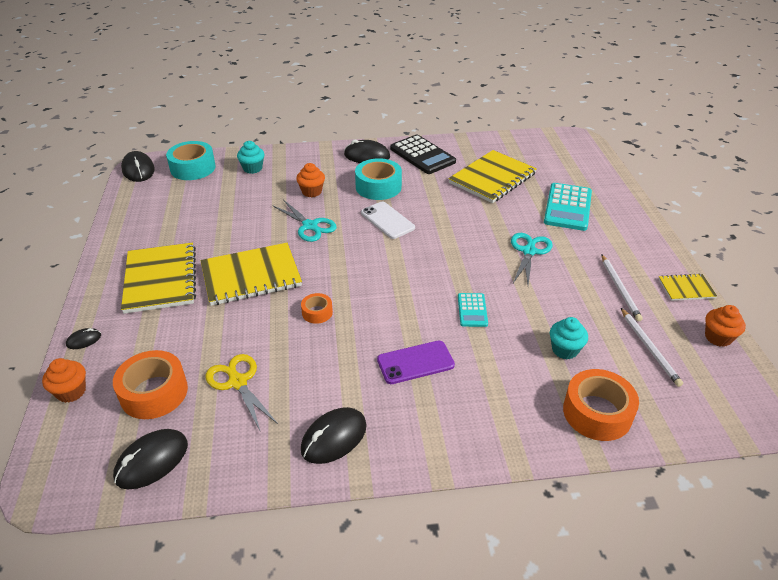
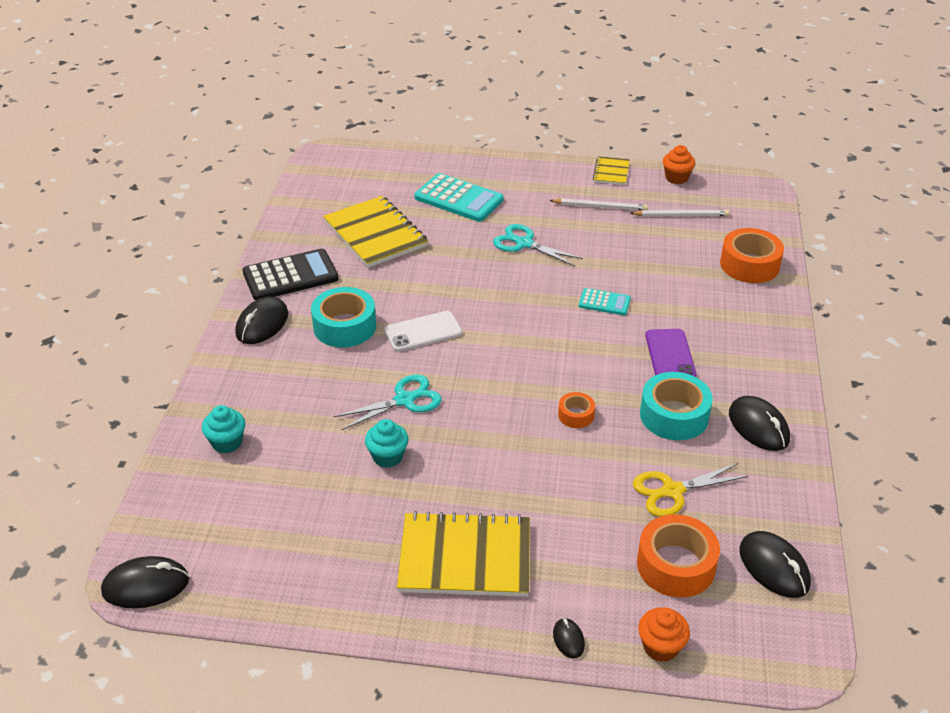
camera: 75 degrees left, 0 degrees up
(193, 168) = (183, 513): turquoise tape -> turquoise tape (674, 415)
(251, 276) = (489, 465): yellow notebook -> none
(312, 192) = (324, 388): orange cupcake -> none
(565, 350) = (673, 261): turquoise cupcake -> turquoise cupcake (387, 457)

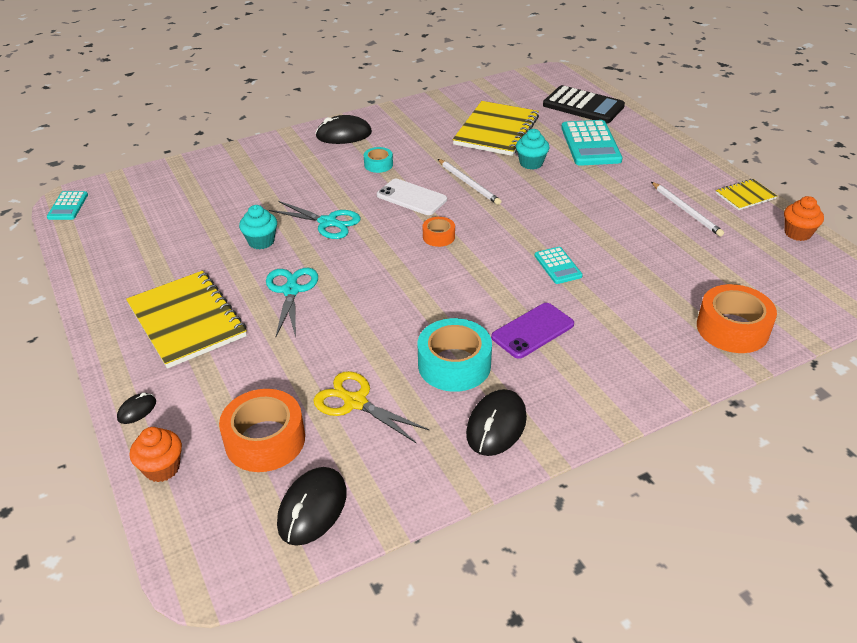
camera: 55 degrees right, 0 degrees up
(146, 586) = (68, 206): black mouse -> turquoise calculator
(227, 442) = (216, 175): turquoise cupcake -> turquoise cupcake (531, 163)
(290, 276) = (406, 122): black calculator -> black calculator (583, 106)
(344, 326) = (378, 165): turquoise tape -> turquoise tape, size x0.53
(524, 243) = (578, 195): turquoise scissors -> turquoise scissors (291, 290)
(576, 415) = (396, 309): orange tape -> orange tape (438, 237)
(681, 215) = (744, 258): white pencil -> white pencil (469, 183)

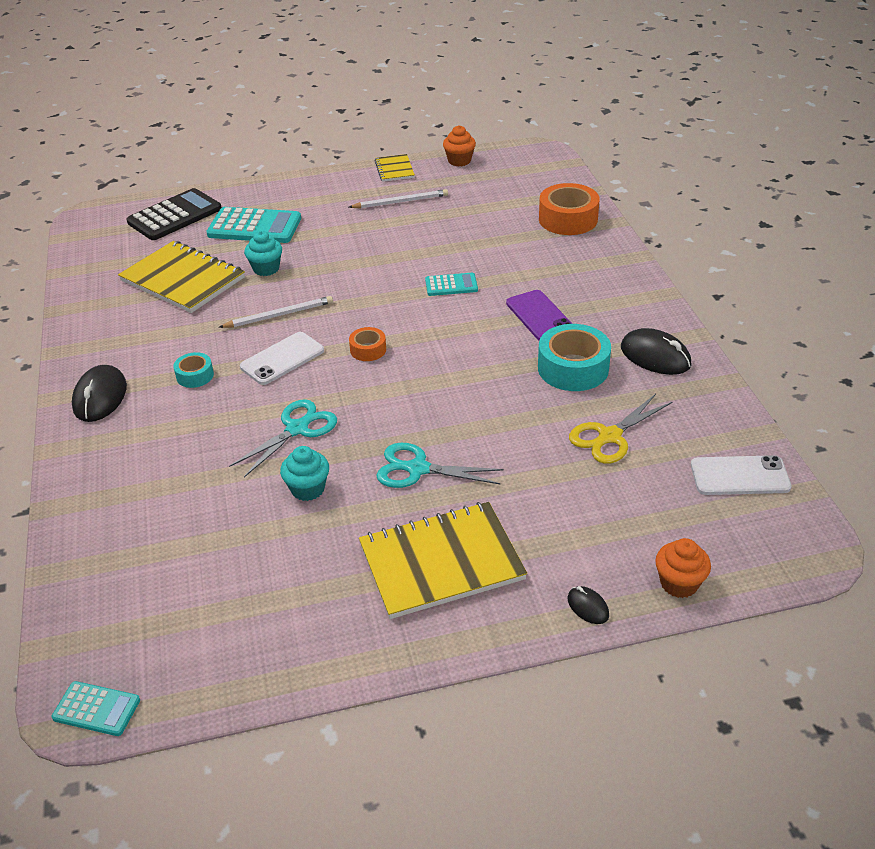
camera: 75 degrees left, 0 degrees up
(265, 440) = (650, 503): orange tape -> none
(312, 508) = (739, 476): black mouse -> white phone

